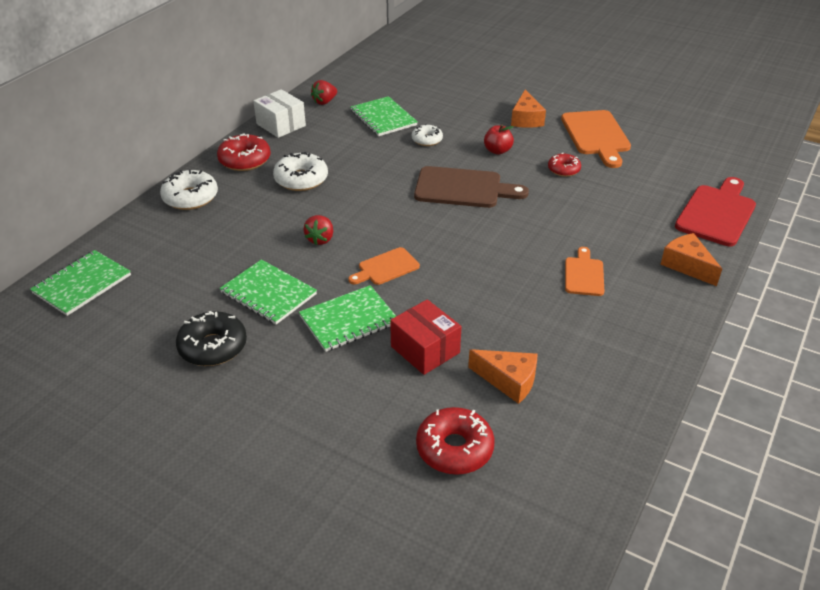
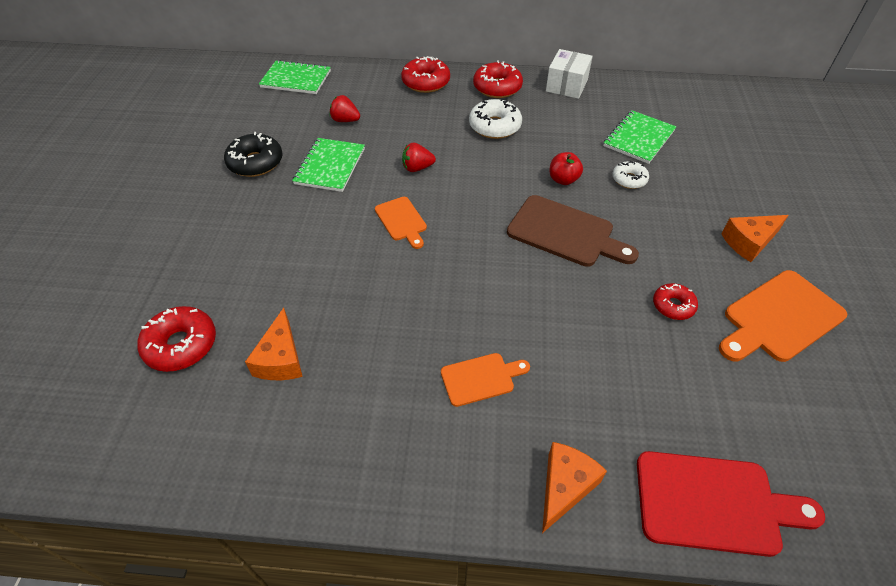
camera: 65 degrees right, 10 degrees up
(190, 197) = (426, 82): white donut -> red donut
(324, 102) = (629, 94): red strawberry -> red strawberry (345, 120)
(348, 320) = (319, 222): green notebook -> none
(386, 268) = (402, 221): orange cutting board -> orange cutting board turned 150 degrees counterclockwise
(425, 350) = (301, 284): red box -> none
(463, 188) = (565, 233): brown cutting board -> brown cutting board turned 45 degrees counterclockwise
(497, 151) = (659, 238): red apple -> red apple (563, 180)

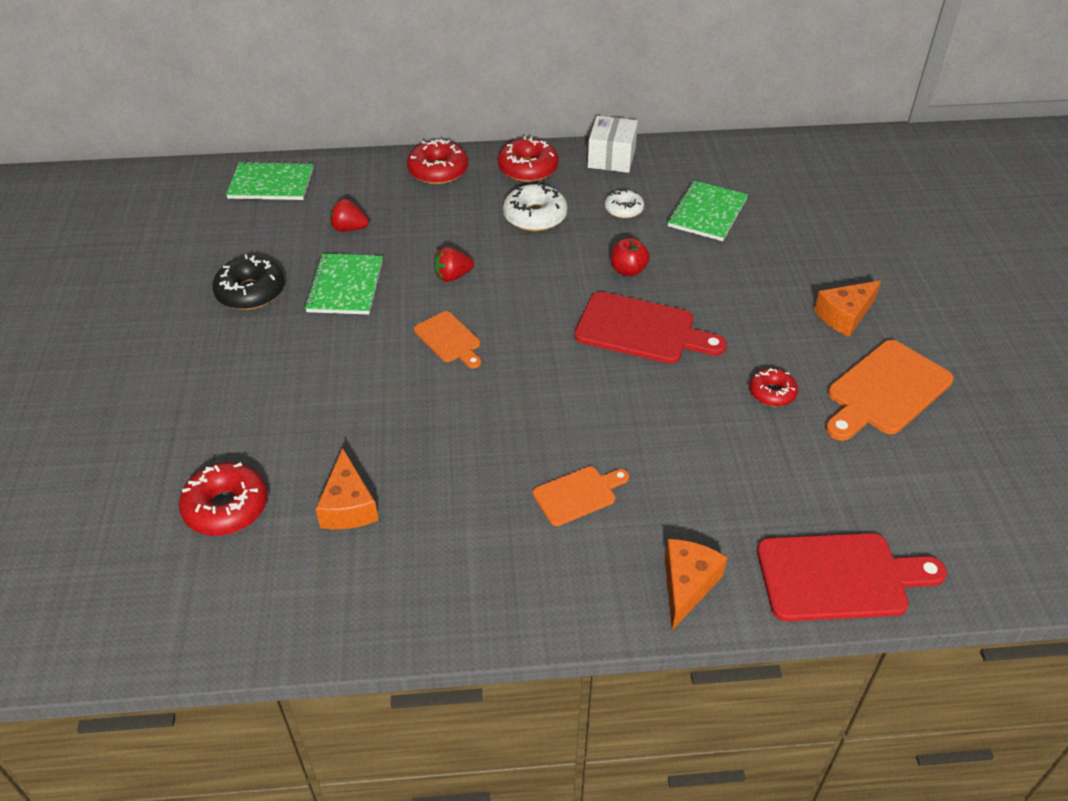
camera: 10 degrees left, 5 degrees down
(565, 233) = (641, 330): brown cutting board -> red cutting board
(629, 179) = (703, 262): white donut -> white donut (623, 209)

